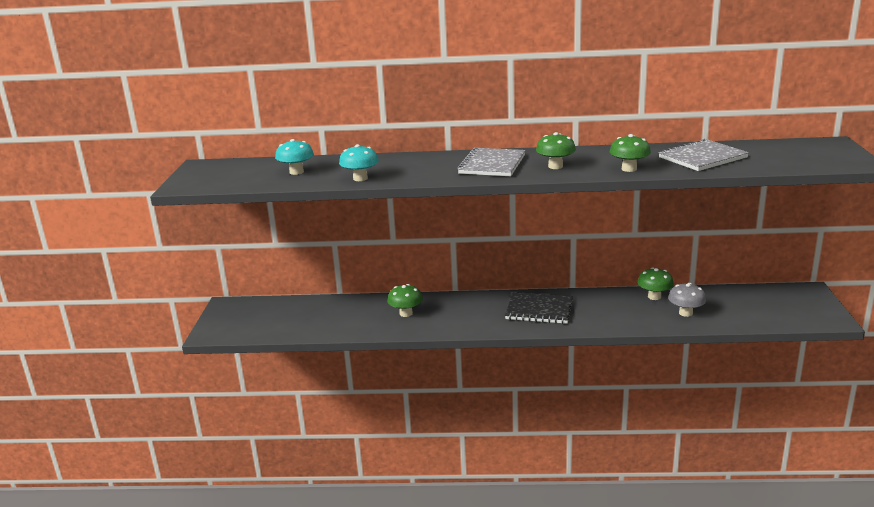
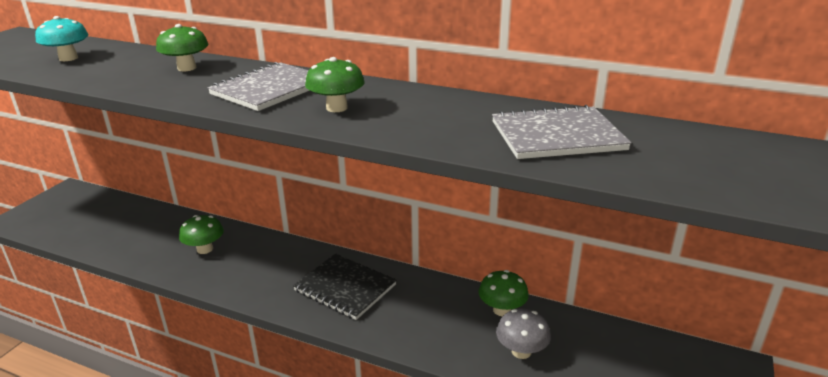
camera: 20 degrees right, 5 degrees up
(360, 178) = (105, 79): turquoise mushroom -> none
(629, 169) = (424, 133): green mushroom -> green mushroom (187, 68)

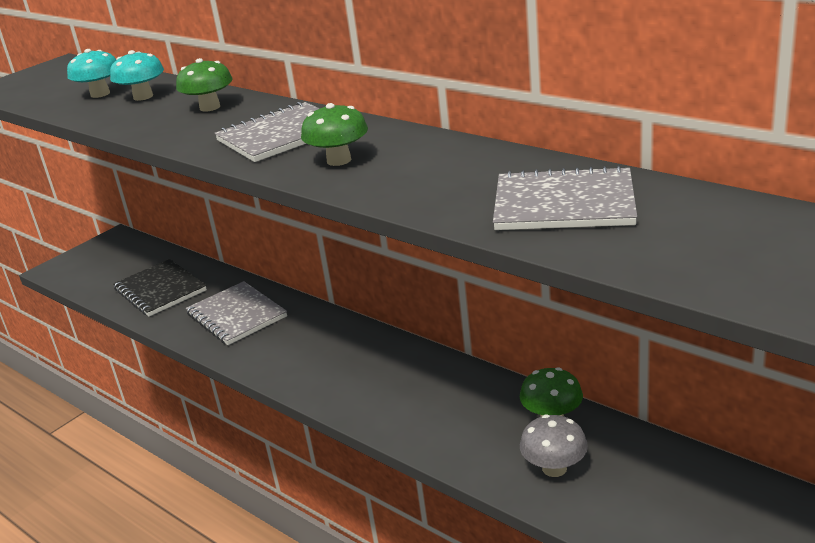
camera: 20 degrees right, 0 degrees up
(114, 60) = (143, 97): none -> turquoise mushroom
(205, 249) = (236, 315): green mushroom -> grey notebook
(345, 288) = (375, 373): black notebook -> black notebook (160, 290)

